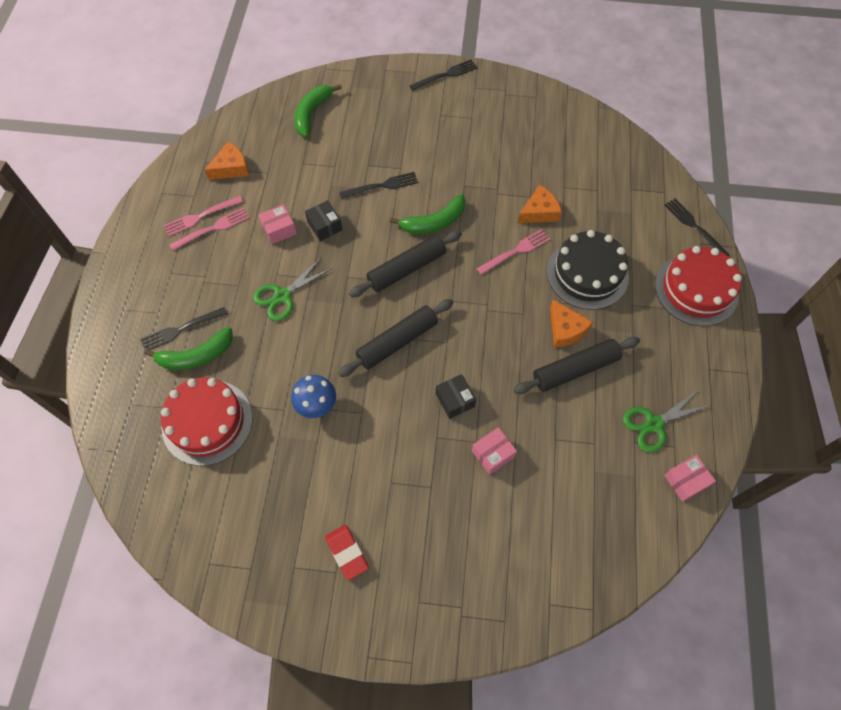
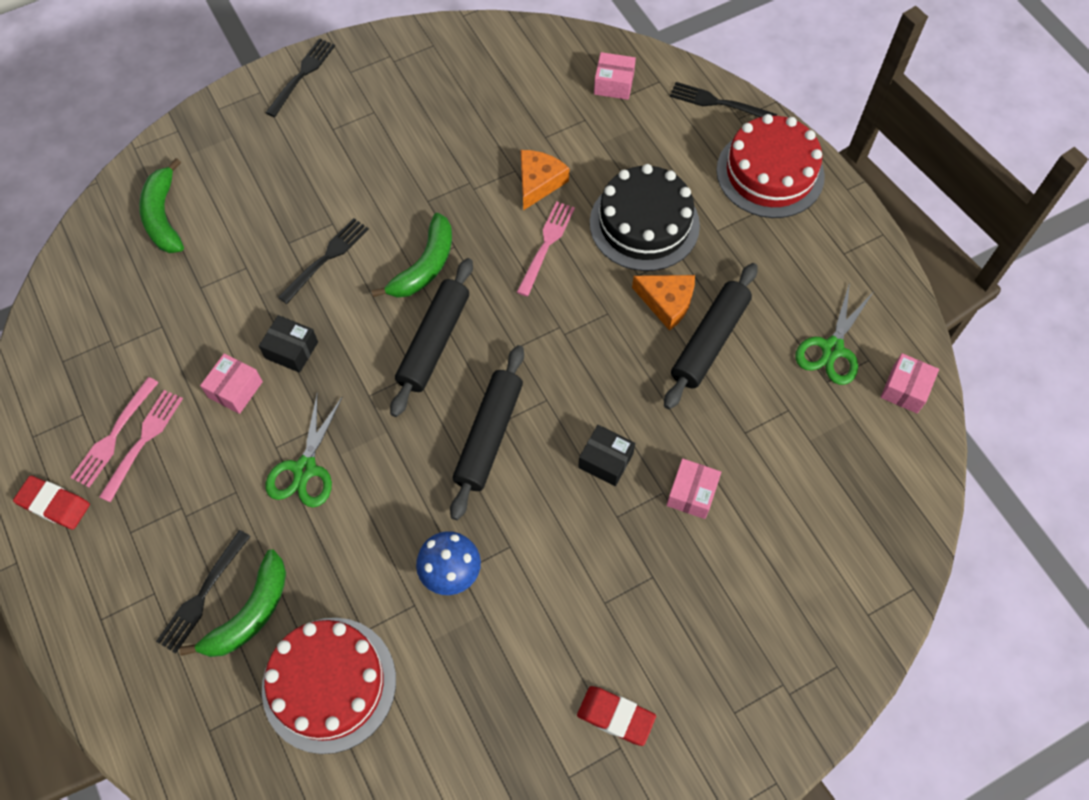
camera: 35 degrees left, 0 degrees up
(146, 234) = (54, 504): none -> red eraser
(231, 168) = (106, 348): orange cheese -> none
(632, 178) = (613, 84): none -> pink box

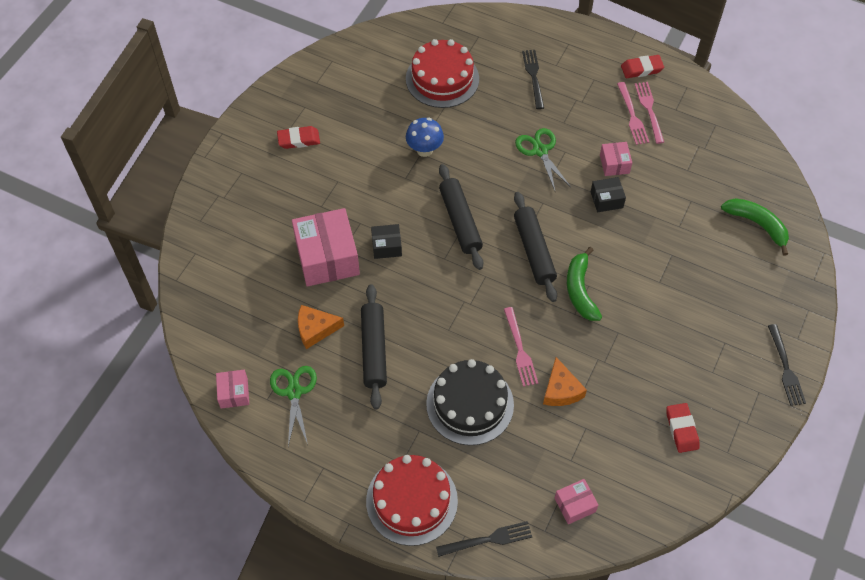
camera: 145 degrees right, 5 degrees down
(250, 613) = (504, 82): green banana -> none
(326, 258) = (640, 259): black fork -> none
(455, 84) = (681, 429): none -> red eraser
(667, 302) = (417, 358): orange cheese -> orange cheese (315, 329)
(691, 493) = (327, 257): pink box -> pink box, size x2.03

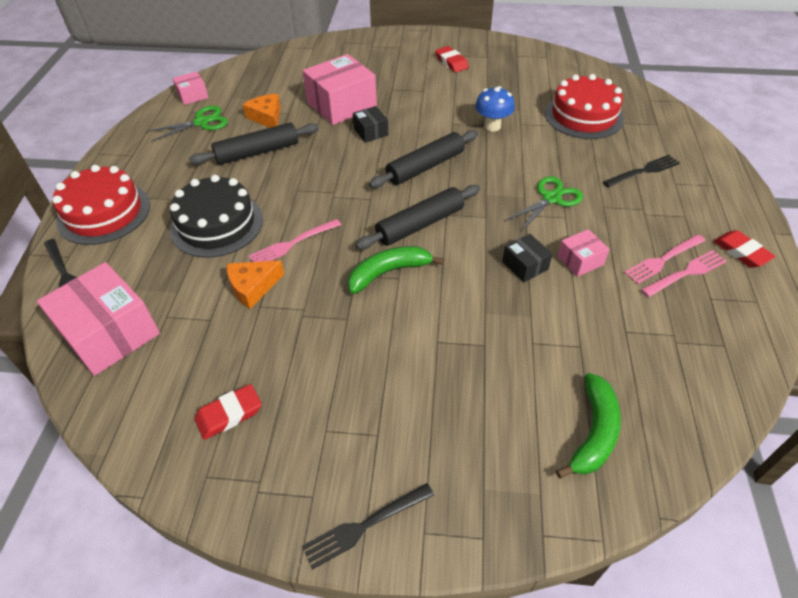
camera: 70 degrees right, 10 degrees down
(575, 505) = (110, 333): pink box -> pink box, size x2.03

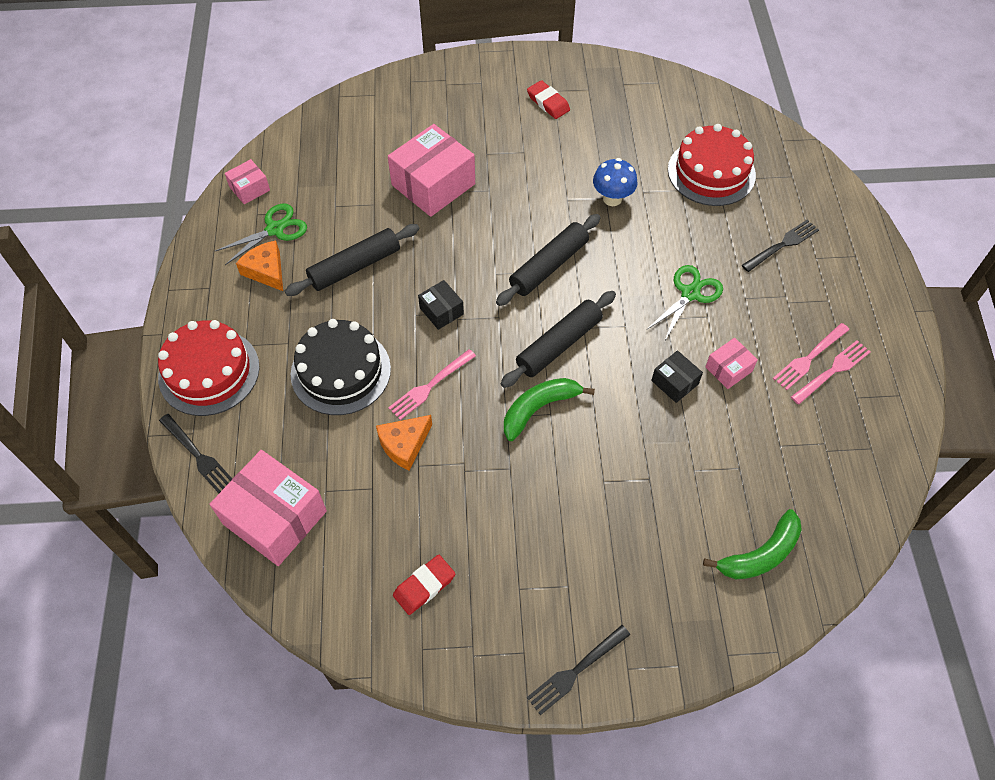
camera: 10 degrees left, 10 degrees up
(267, 117) = (350, 213): orange cheese -> orange cheese (266, 271)
(371, 132) = (477, 222): black box -> black box (441, 311)
(593, 432) = (760, 554): green banana -> green banana turned 45 degrees clockwise
(741, 252) = (884, 339): red eraser -> none

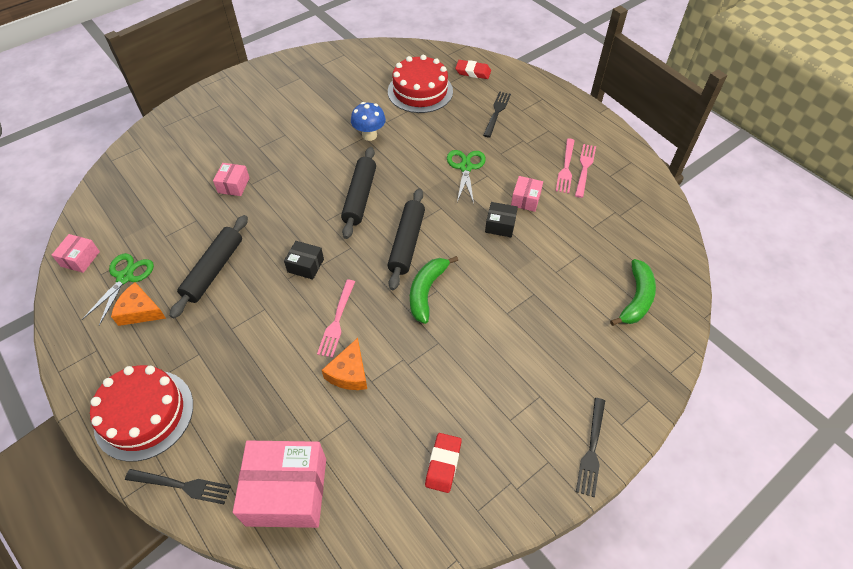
camera: 35 degrees left, 5 degrees down
(340, 371) = (259, 350): black cake -> none
(433, 184) = (233, 185): pink box -> pink box, size x0.49
(548, 103) = (278, 97): red eraser -> red eraser (473, 72)

